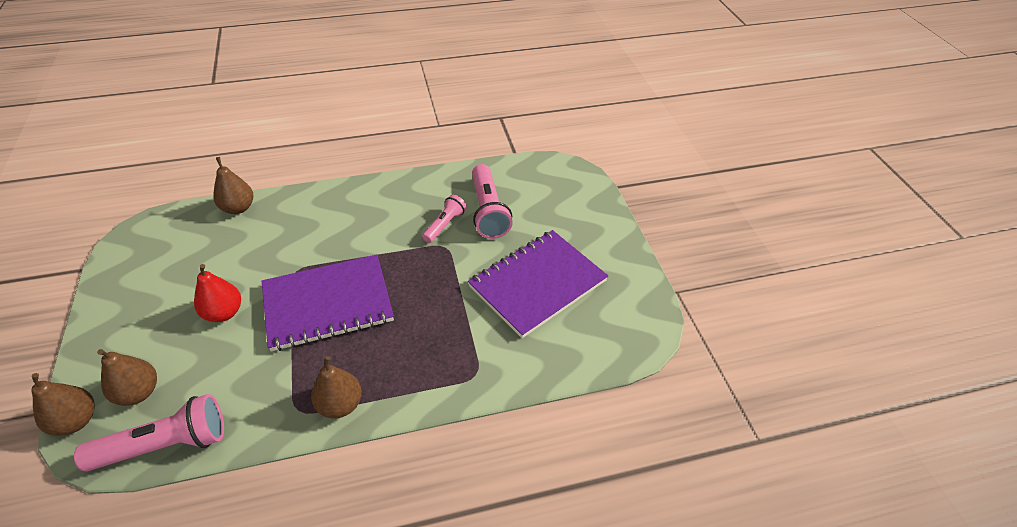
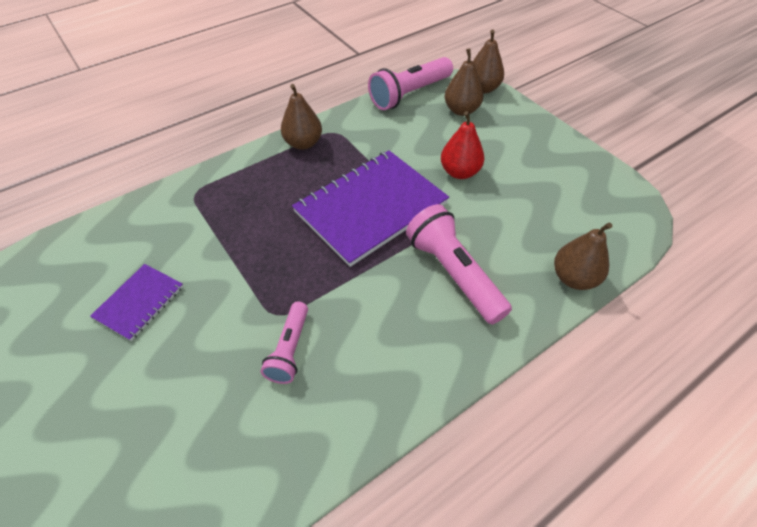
camera: 160 degrees right, 5 degrees up
(488, 211) = (232, 400): pink flashlight -> pink flashlight (454, 273)
(538, 284) = (139, 302): purple notebook -> purple notebook, size x0.50

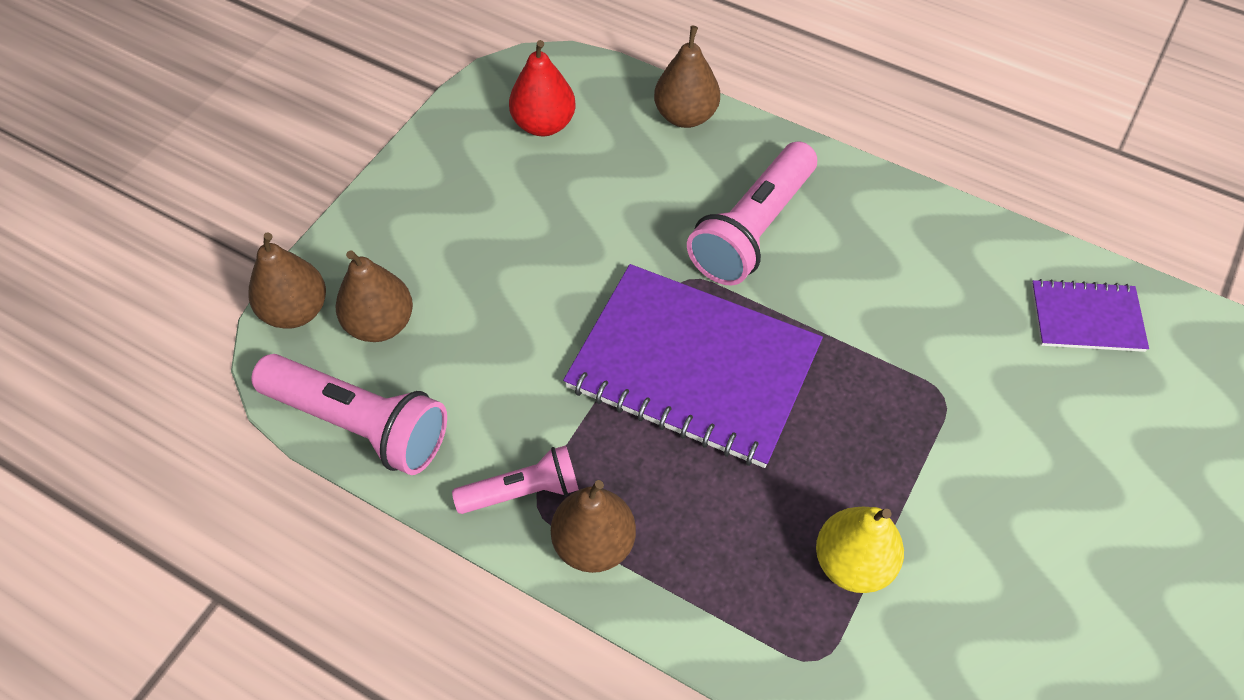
camera: 115 degrees left, 5 degrees up
(139, 302) = (1053, 585): purple notebook -> purple notebook (1086, 318)
(222, 224) = (852, 563): none -> yellow pear
(290, 349) = (976, 356): pink flashlight -> pink flashlight (522, 491)
(459, 172) = (551, 279): red pear -> red pear (543, 124)

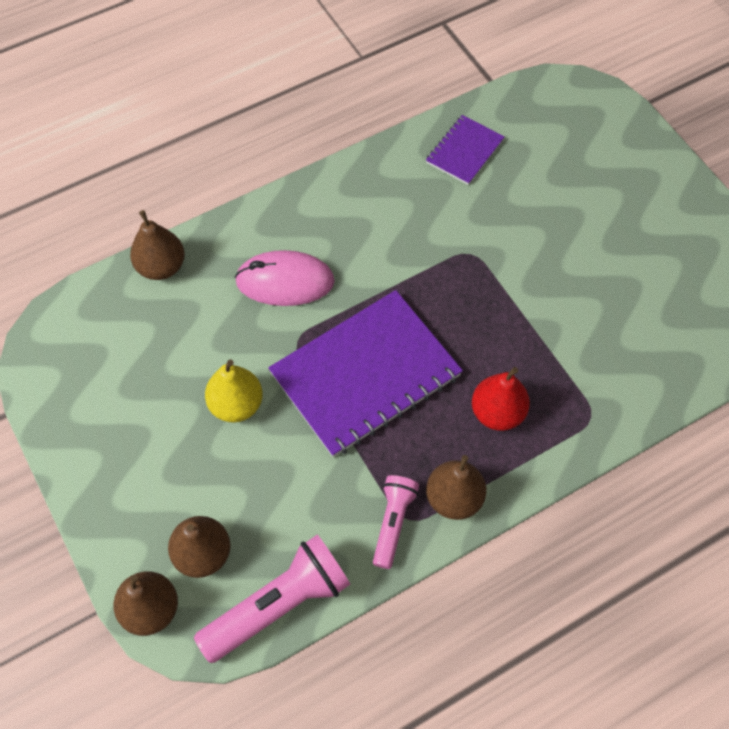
camera: 60 degrees left, 5 degrees up
(543, 124) = (100, 359): red pear -> red pear (497, 413)
(753, 229) = (285, 281): pink flashlight -> pink mouse
(852, 563) = (545, 364): yellow pear -> yellow pear (236, 405)

